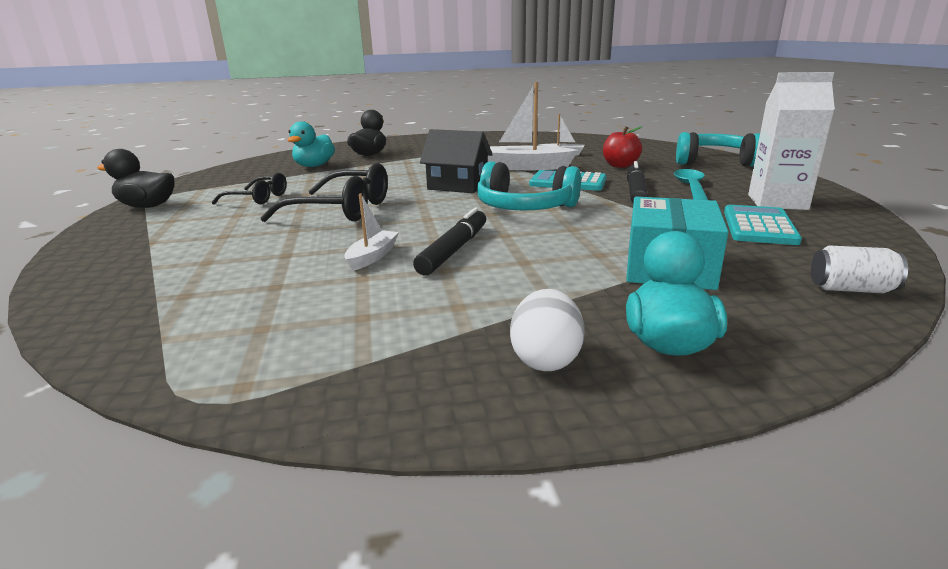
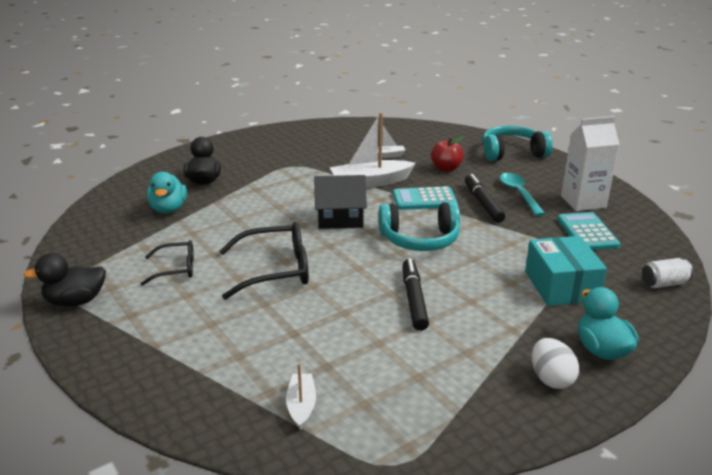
camera: 25 degrees left, 5 degrees up
(372, 257) = (363, 320): white boat -> white boat (301, 406)

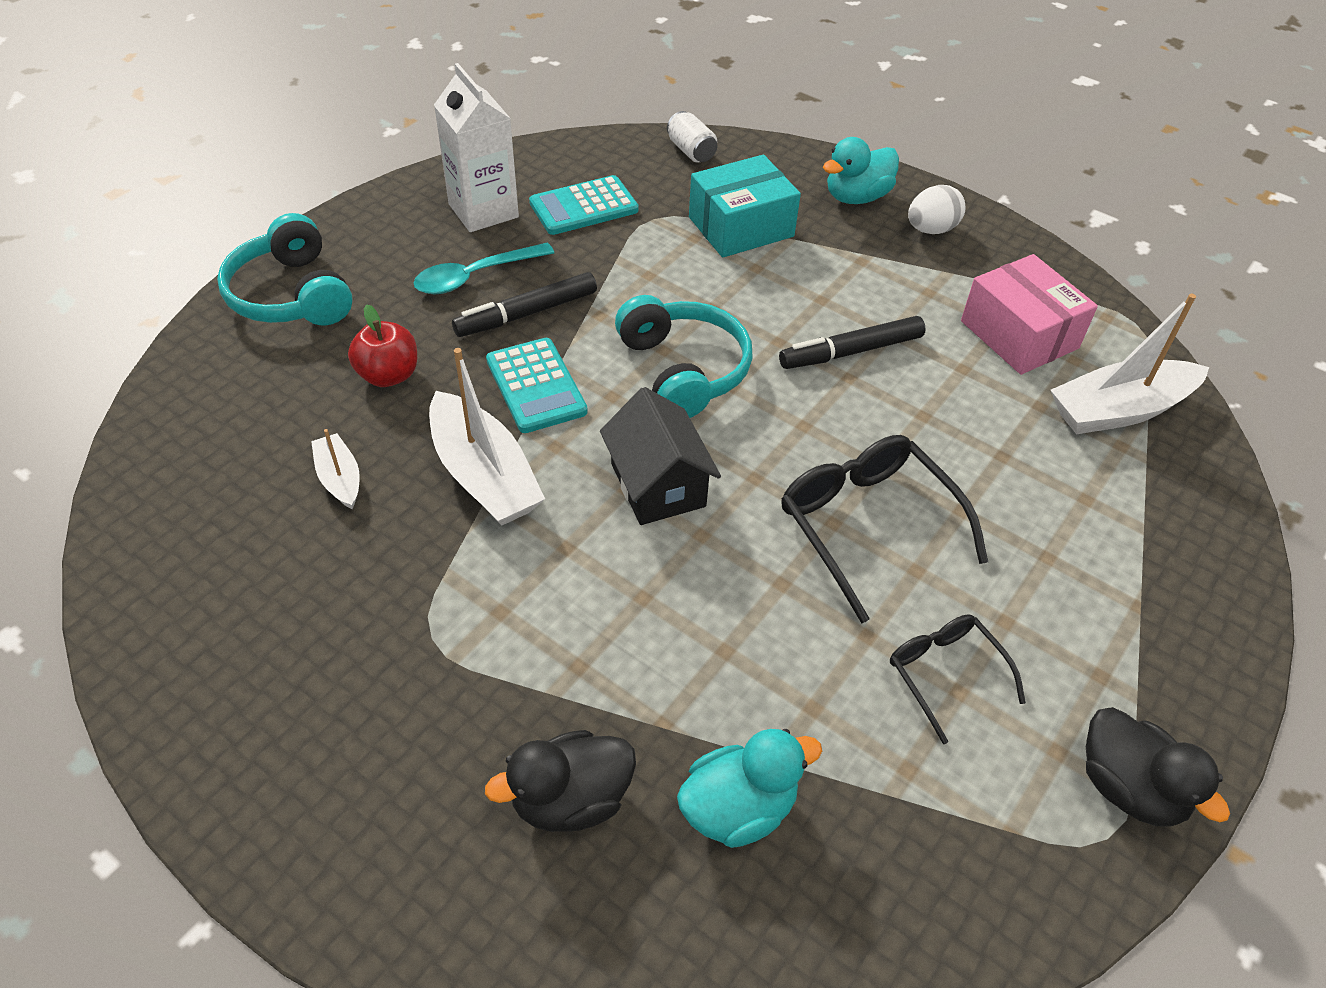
camera: 110 degrees left, 20 degrees up
(301, 406) = (1119, 410): white boat -> white boat, size x1.91
(404, 383) = (1019, 335): none -> pink box

